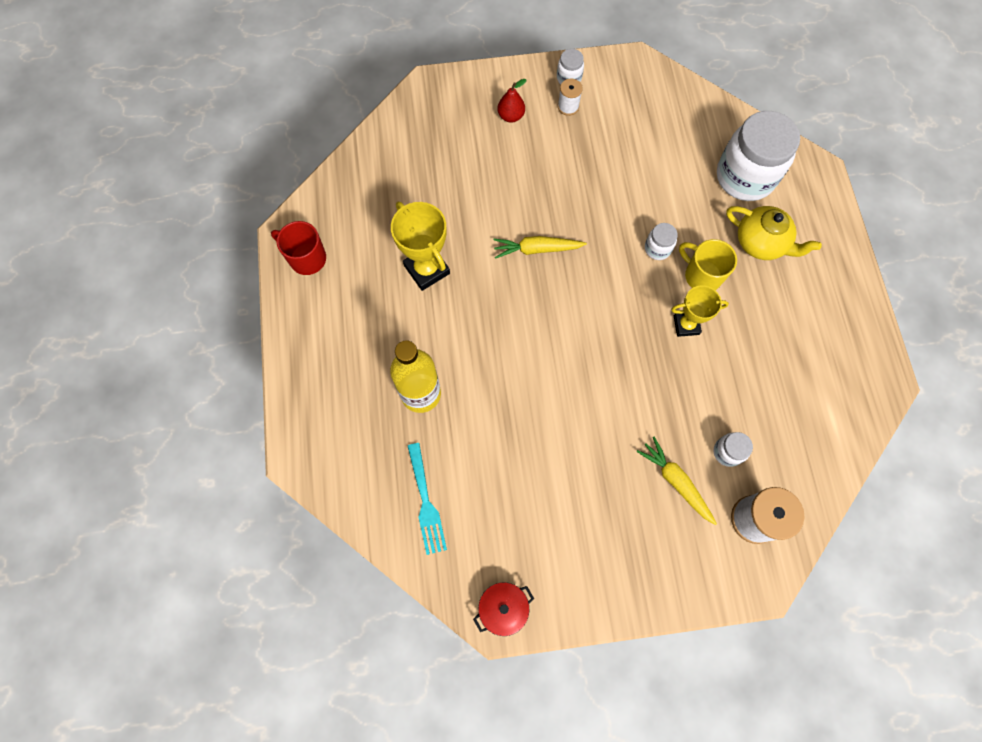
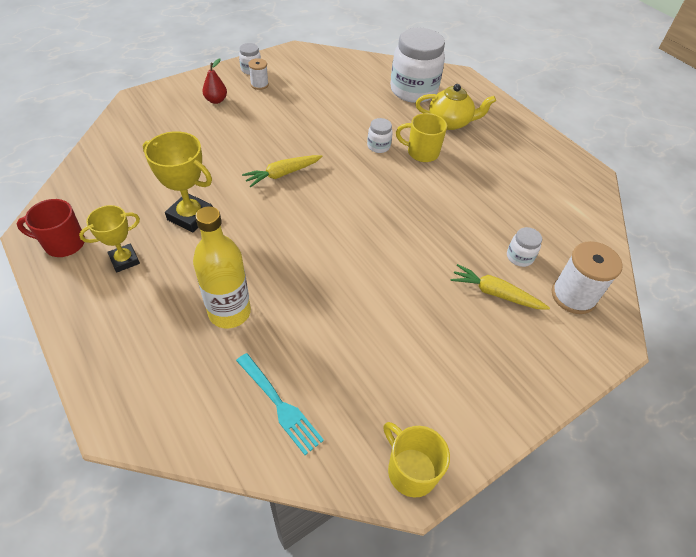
camera: 30 degrees left, 20 degrees down
(503, 608) = (411, 470): red pot -> yellow mug
(686, 325) = (431, 185): yellow trophy -> yellow trophy (124, 260)

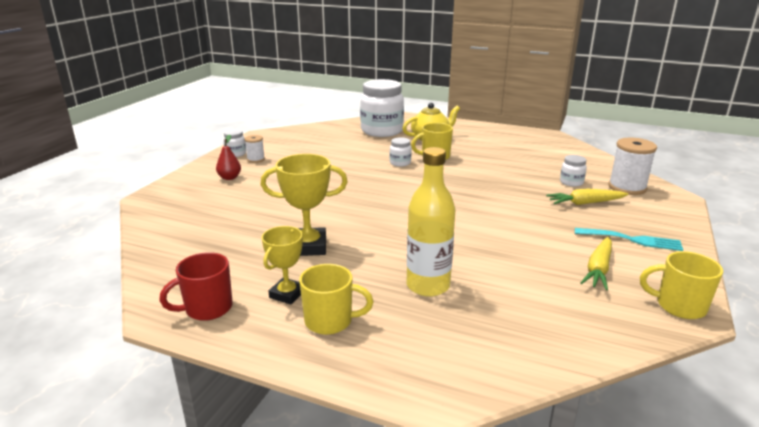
camera: 30 degrees left, 25 degrees down
(124, 305) = (330, 321): none -> yellow mug
(280, 405) = (547, 317): turquoise fork -> turquoise fork (632, 240)
(282, 174) = (350, 198): yellow carrot -> yellow carrot (598, 269)

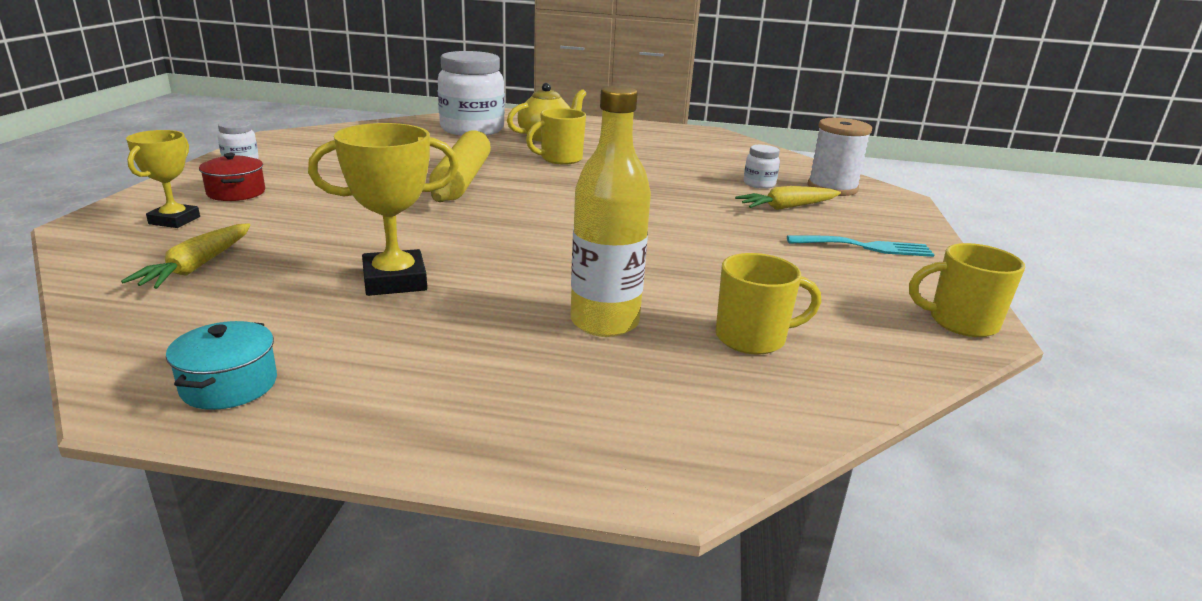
camera: 15 degrees left, 0 degrees up
(207, 308) = (229, 385): red mug -> turquoise pot
(229, 178) = (236, 192): red pear -> red pot
(256, 159) = (277, 167): white spool -> none
(287, 294) = (374, 351): yellow trophy -> yellow trophy (174, 220)
(330, 321) = (460, 385): yellow mug -> yellow mug (752, 338)
(366, 172) = (462, 179): none -> yellow rolling pin
(400, 163) = (511, 167): white jar -> none
(598, 269) = (838, 284): yellow carrot -> yellow carrot (197, 266)

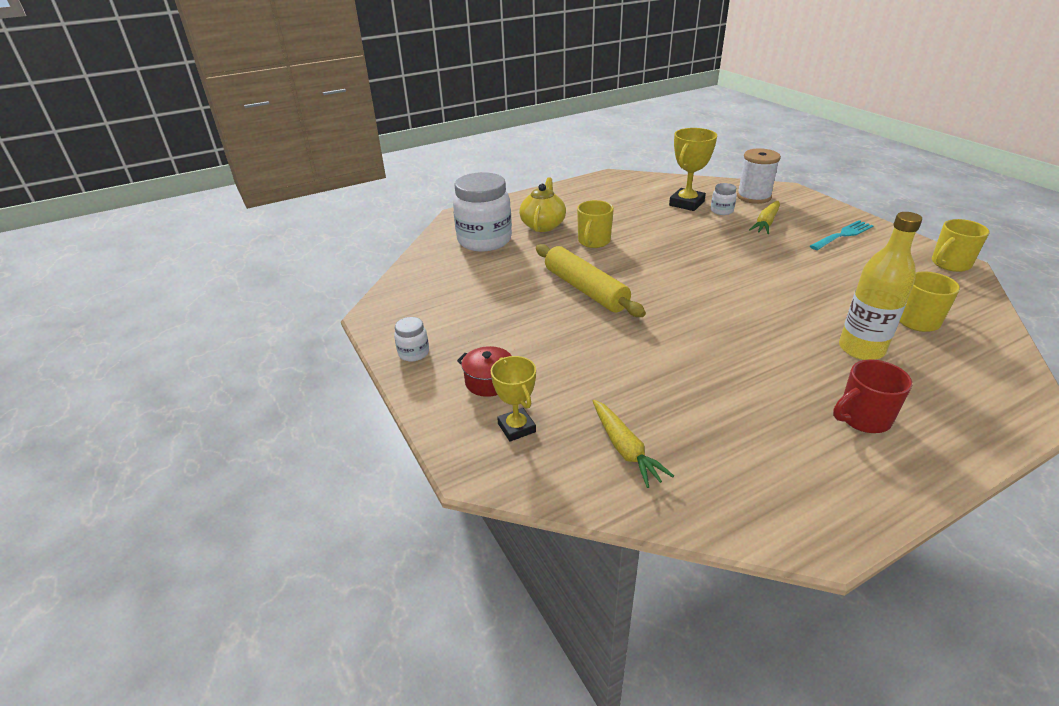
camera: 35 degrees left, 10 degrees up
(229, 385) = (829, 499): turquoise pot -> none
(395, 281) = (734, 386): yellow trophy -> yellow trophy (686, 203)
(440, 361) = (863, 418): none -> red mug

